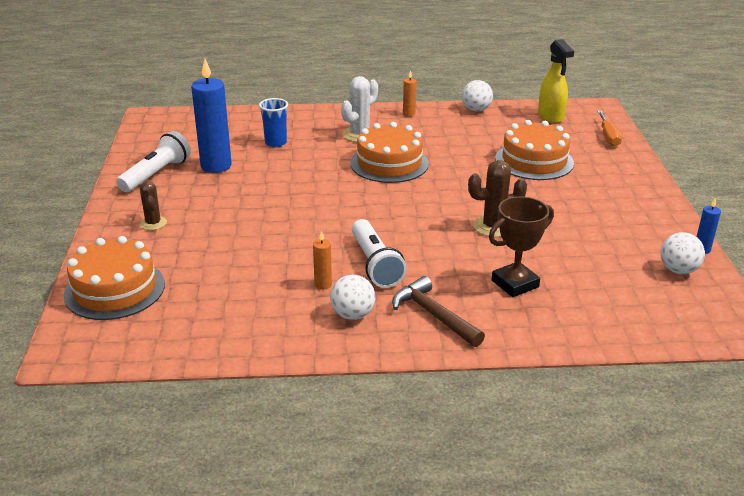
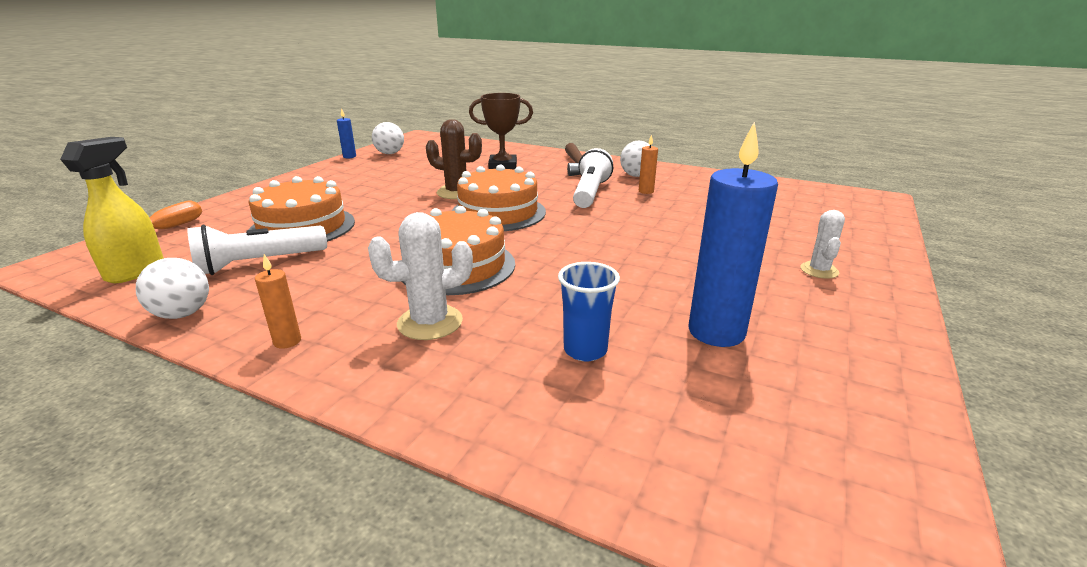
camera: 150 degrees left, 5 degrees down
(115, 289) = (848, 223): orange cake -> orange cake (498, 212)
(153, 223) = (819, 270): brown cactus -> white cactus
(156, 174) = (831, 345): white flashlight -> white flashlight (259, 263)

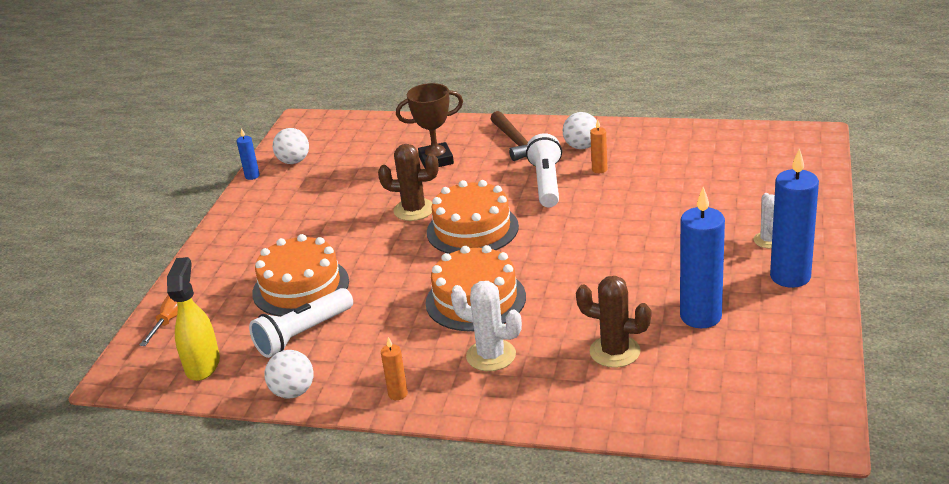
camera: 10 degrees left, 5 degrees up
(430, 322) = (491, 355): white cactus -> white cactus turned 60 degrees clockwise
(585, 350) = (615, 352): blue cup -> brown cactus
(847, 310) = (790, 276): none -> blue candle

